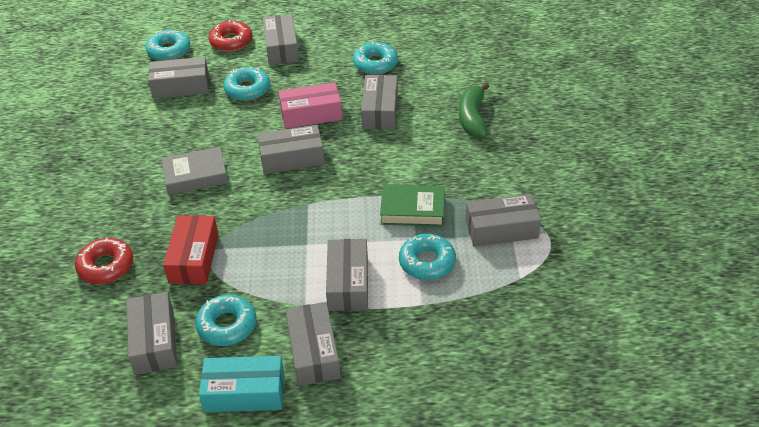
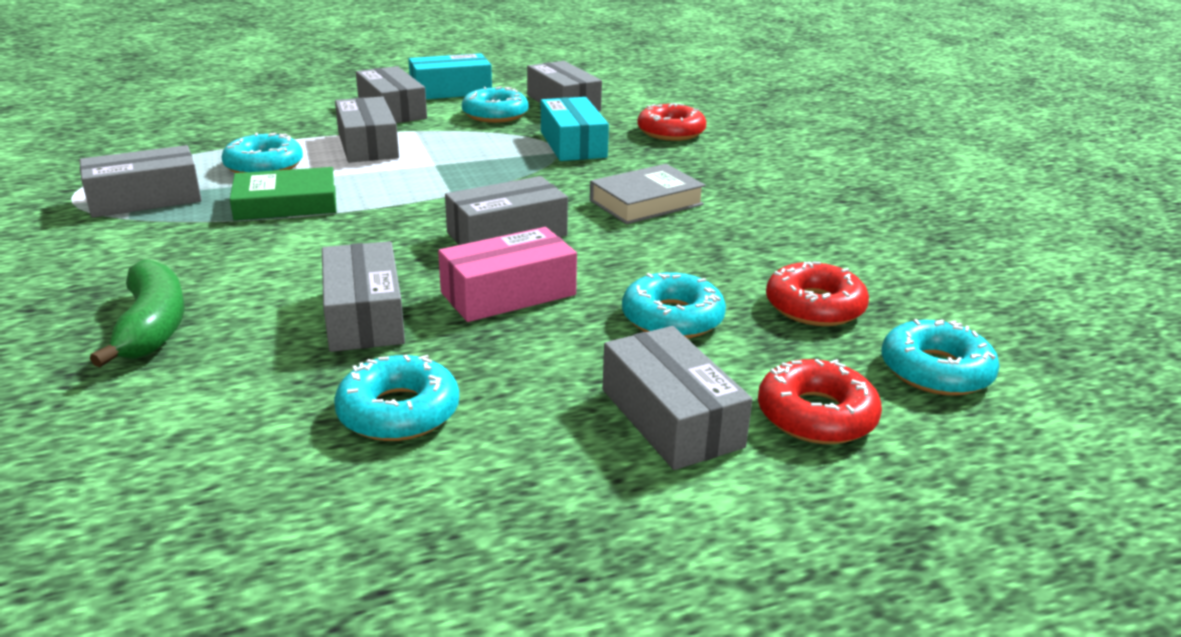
camera: 160 degrees right, 15 degrees down
(181, 86) = (814, 306): grey box -> red donut
(194, 258) = (573, 144): red box -> turquoise box

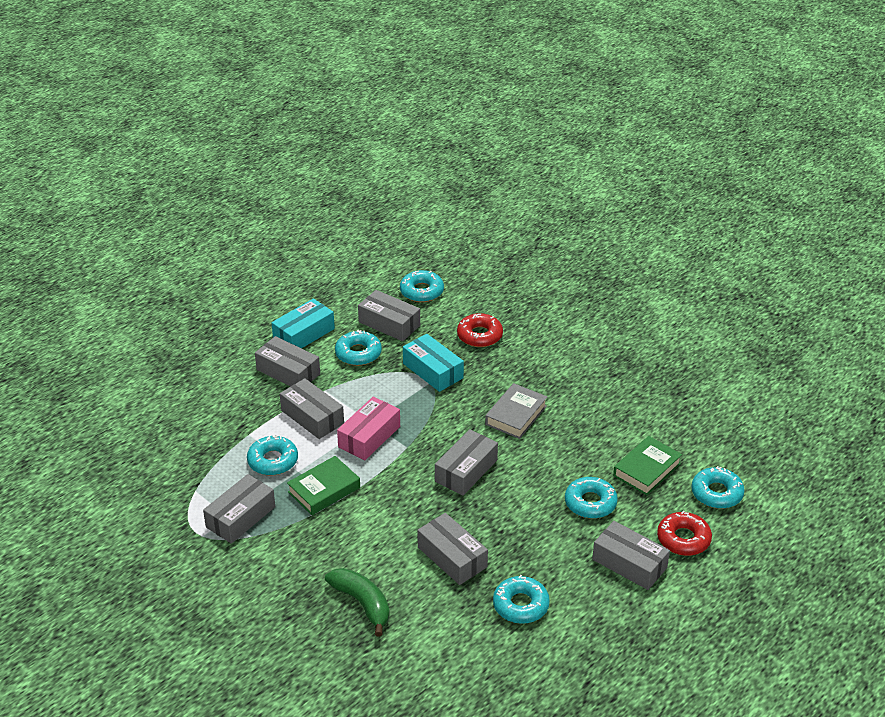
camera: 25 degrees left, 10 degrees up
(508, 294) = (504, 515): pink box -> pink box (369, 437)
(633, 90) = (421, 291): none -> turquoise donut
(814, 306) = (647, 470): red donut -> green book

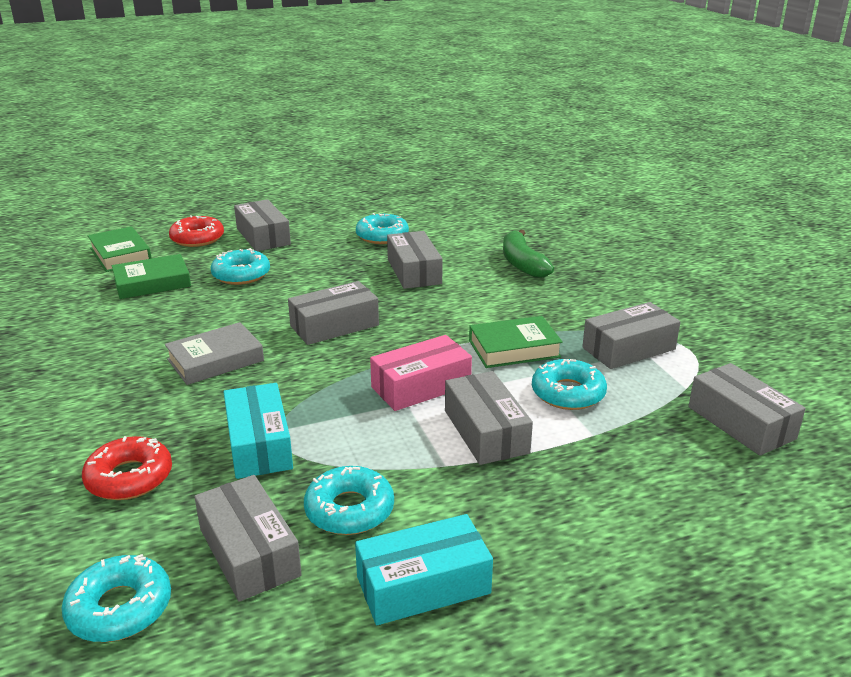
camera: 155 degrees left, 10 degrees down
(288, 372) = (490, 514): grey box -> grey box (741, 423)
(716, 493) = (120, 255): turquoise donut -> green book

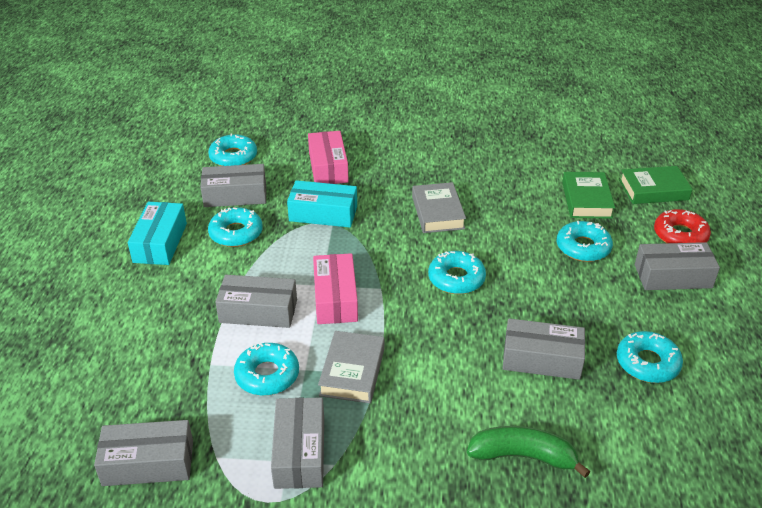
camera: 115 degrees right, 10 degrees up
(129, 477) = (328, 167): red donut -> pink box
(334, 326) = (456, 278): grey box -> turquoise donut
(514, 349) = (352, 371): green book -> grey book

